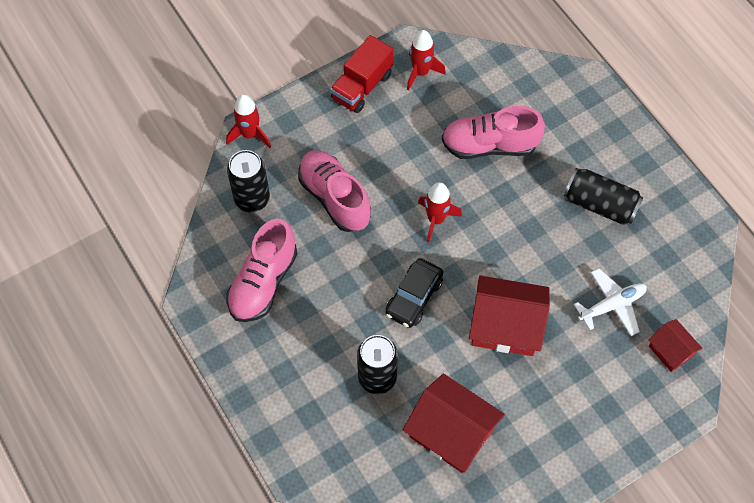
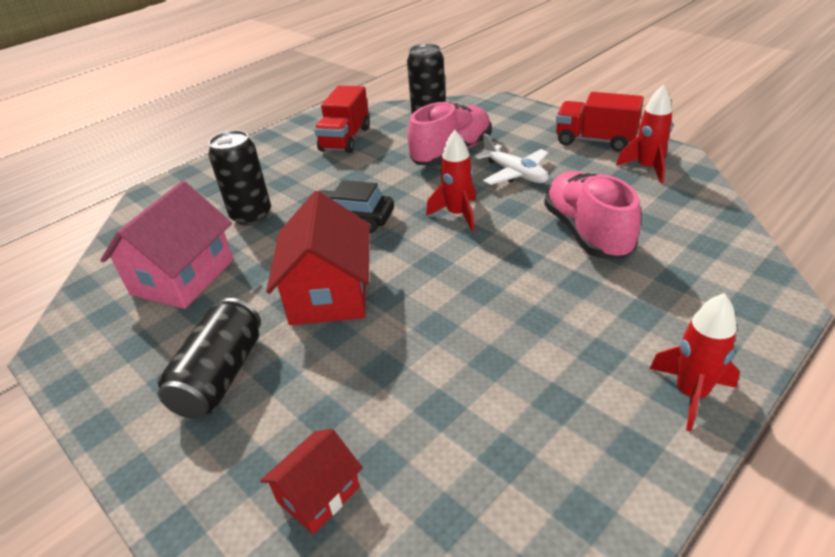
camera: 80 degrees right, 25 degrees down
(250, 134) = (495, 103): red rocket -> red rocket (690, 393)
(263, 282) = (345, 139): pink shoe -> red truck
(451, 433) = (183, 277): red house -> pink house
(600, 204) = (561, 352): black can -> black can (220, 375)
(612, 305) = (387, 396): white plane -> white plane (515, 173)

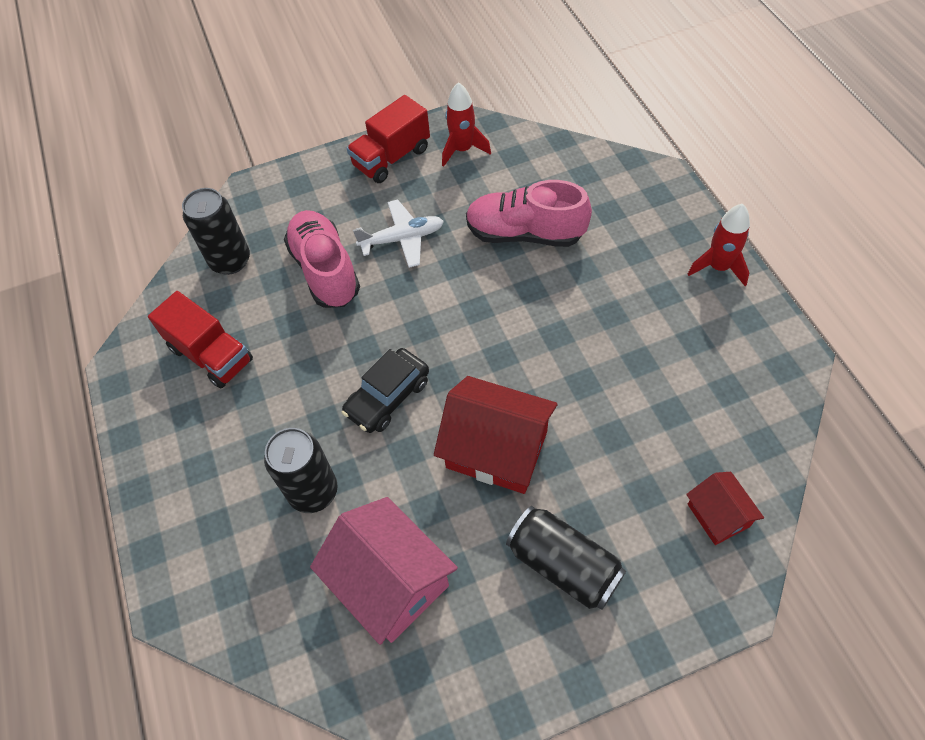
camera: 65 degrees left, 20 degrees up
(458, 214) = (439, 309): red rocket -> none

